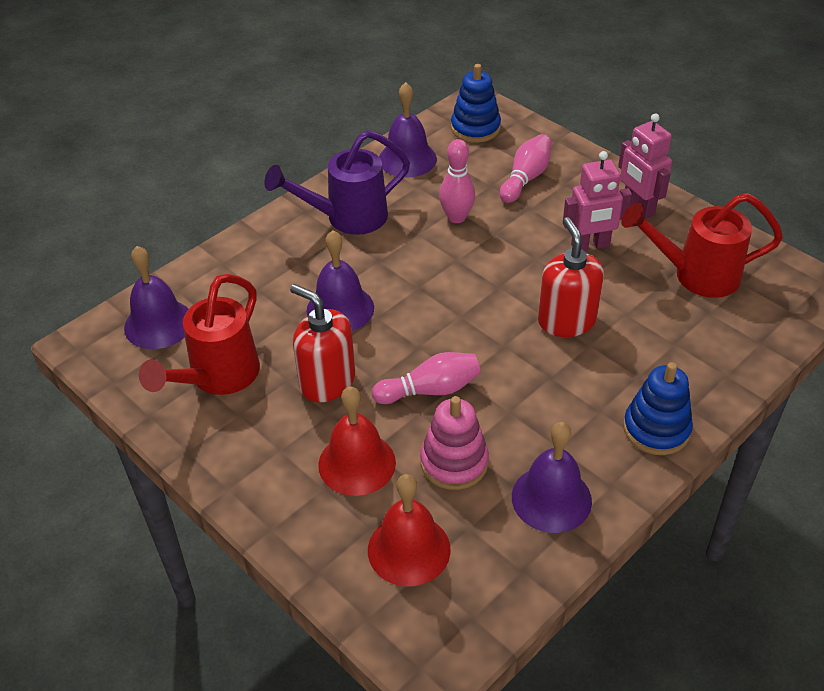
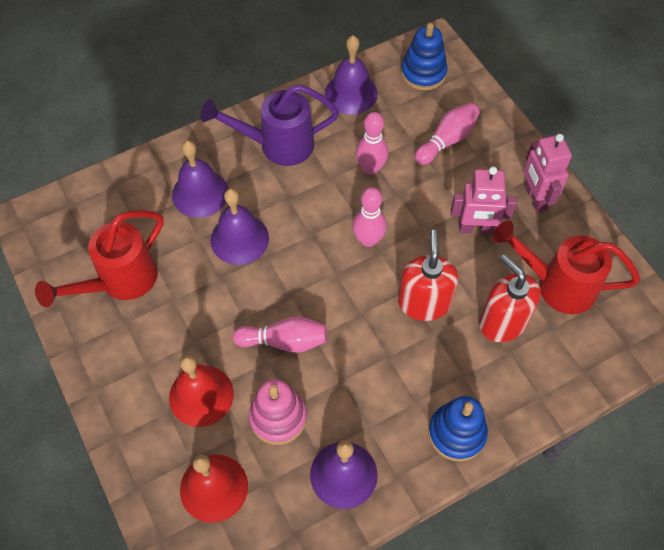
camera: 15 degrees right, 15 degrees up
(158, 324) = (90, 215): purple bell -> purple bell (200, 193)
(327, 381) = (204, 309): red soap dispenser -> red soap dispenser (502, 322)
(482, 279) = (368, 240): none -> pink bowling pin

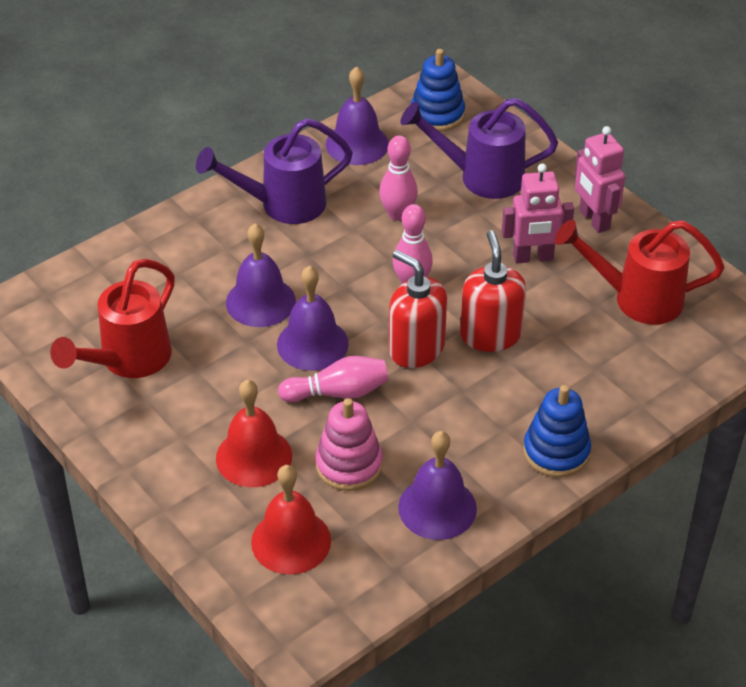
camera: 10 degrees left, 15 degrees down
(200, 193) = (202, 263): purple bell -> purple bell (312, 344)
(447, 140) = (480, 177): pink bowling pin -> purple watering can
(502, 322) = (583, 341): red soap dispenser -> red soap dispenser (416, 348)

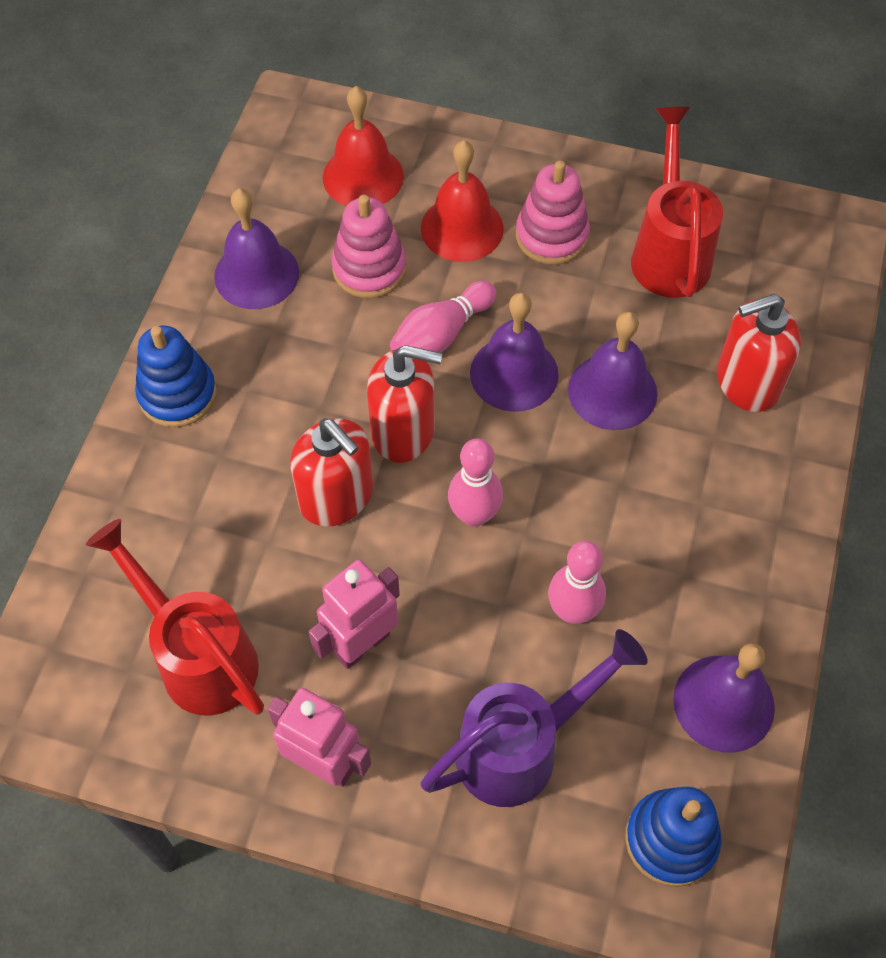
camera: 145 degrees right, 15 degrees up
(173, 264) = (747, 382): none -> red soap dispenser
(195, 415) = (551, 236): none -> pink stacking toy
(282, 205) = (716, 537): purple watering can -> none
(636, 299) = (198, 655): red watering can -> red watering can turned 105 degrees counterclockwise

